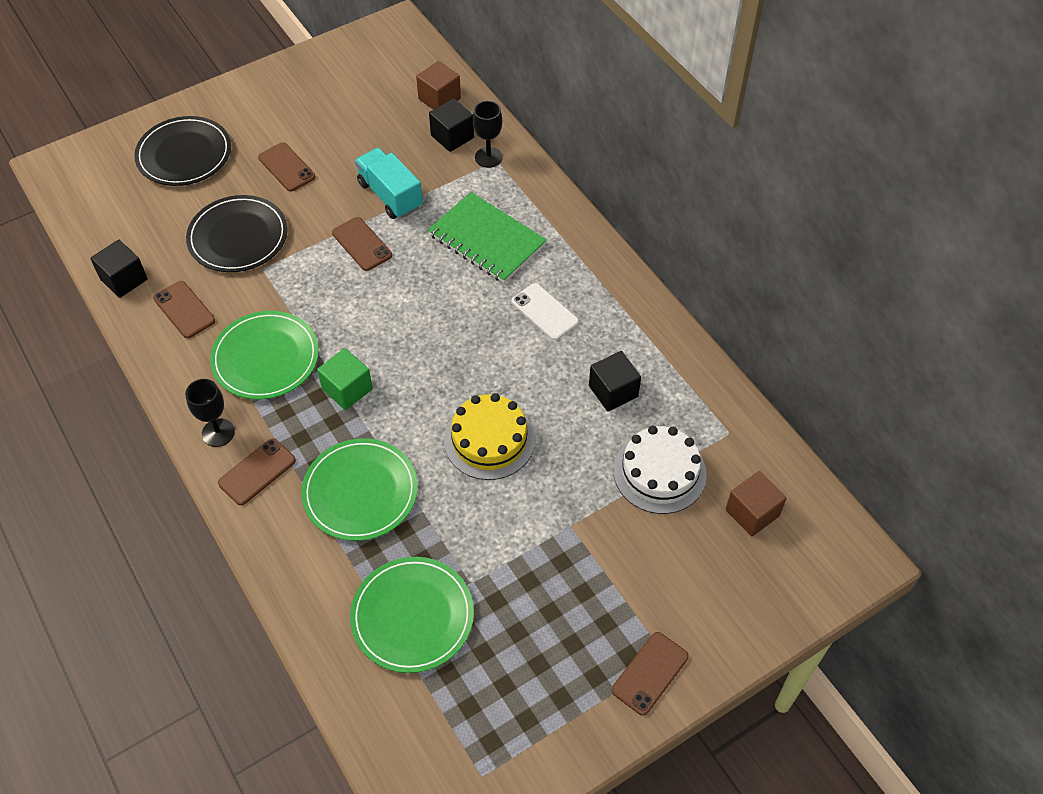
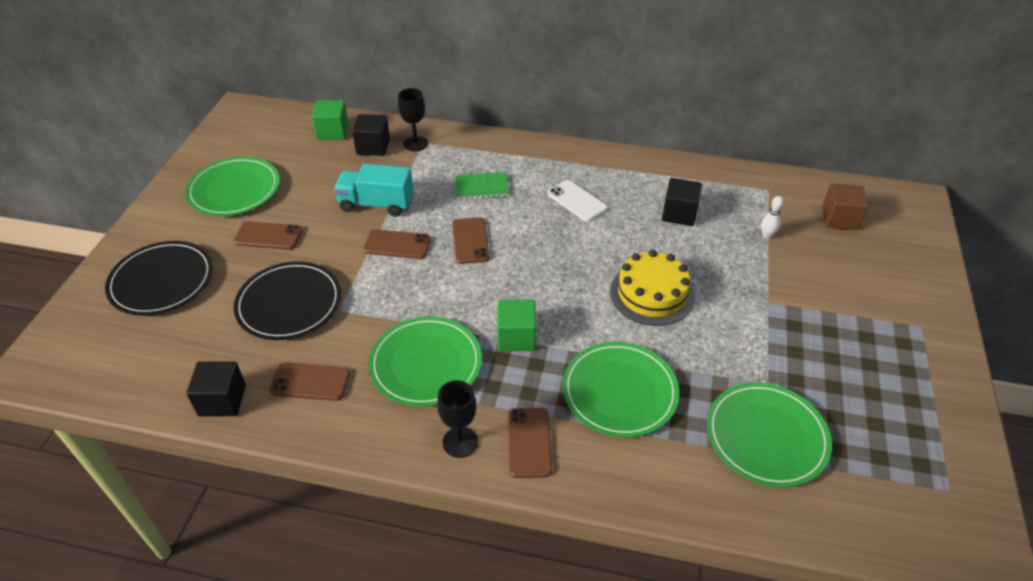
camera: 45 degrees left, 10 degrees down
(309, 106) = (234, 190): none -> green plate
(439, 99) = (333, 132): brown cube -> green cube
(486, 240) = (482, 187): green notebook -> green notebook, size x0.57
(544, 312) = (577, 201): white phone -> white phone turned 45 degrees clockwise
(650, 673) = (927, 342): brown phone -> brown phone (470, 241)
(659, 472) = (767, 235): white cake -> white bowling pin

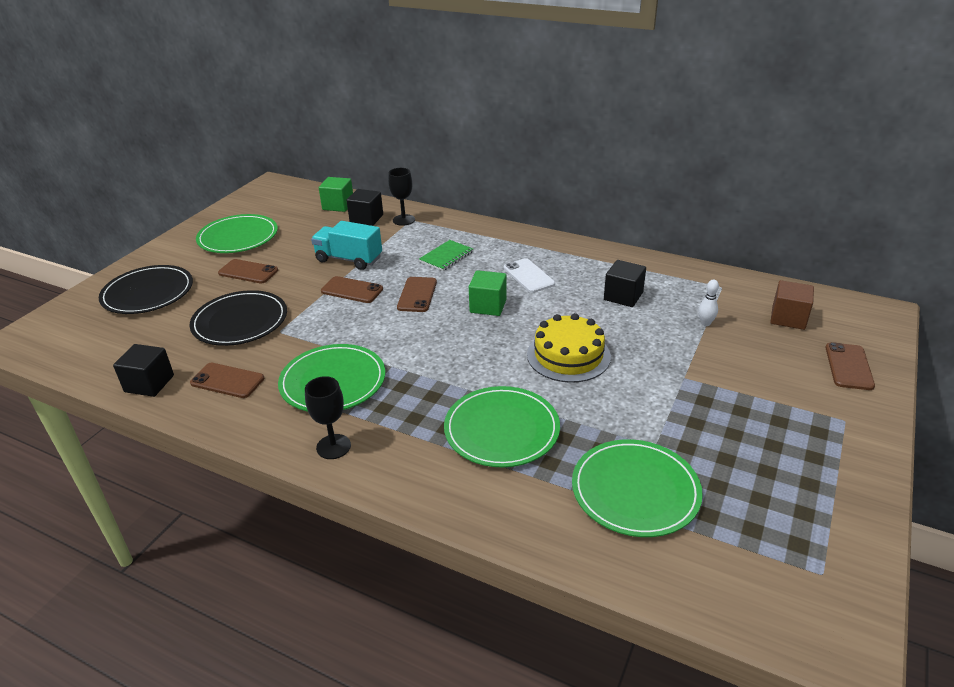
camera: 15 degrees right, 10 degrees down
(482, 187) = (446, 257): green notebook -> green notebook turned 60 degrees counterclockwise
(516, 337) = (424, 372): green cube -> green cube (488, 306)
(529, 442) = (396, 457): brown phone -> brown phone (848, 366)

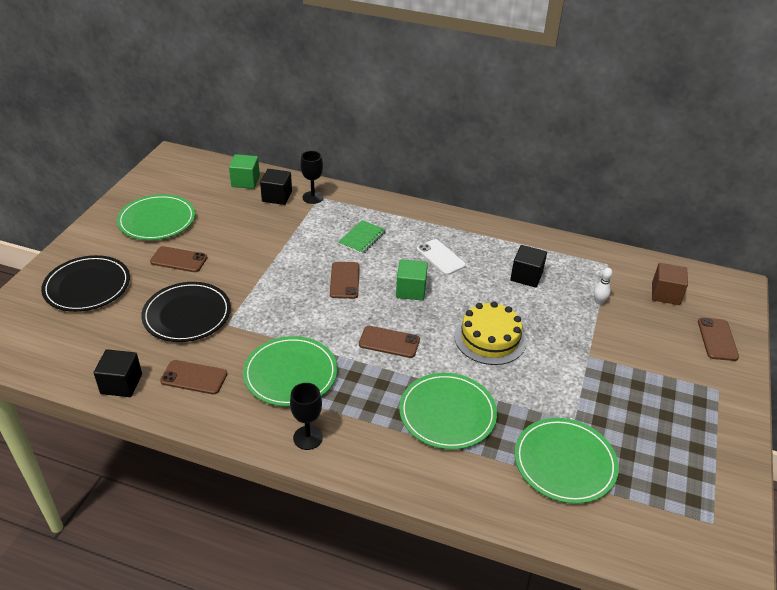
camera: 10 degrees left, 5 degrees up
(349, 259) = (272, 243): turquoise truck -> none
(352, 290) = (283, 277): brown phone -> brown phone (389, 342)

